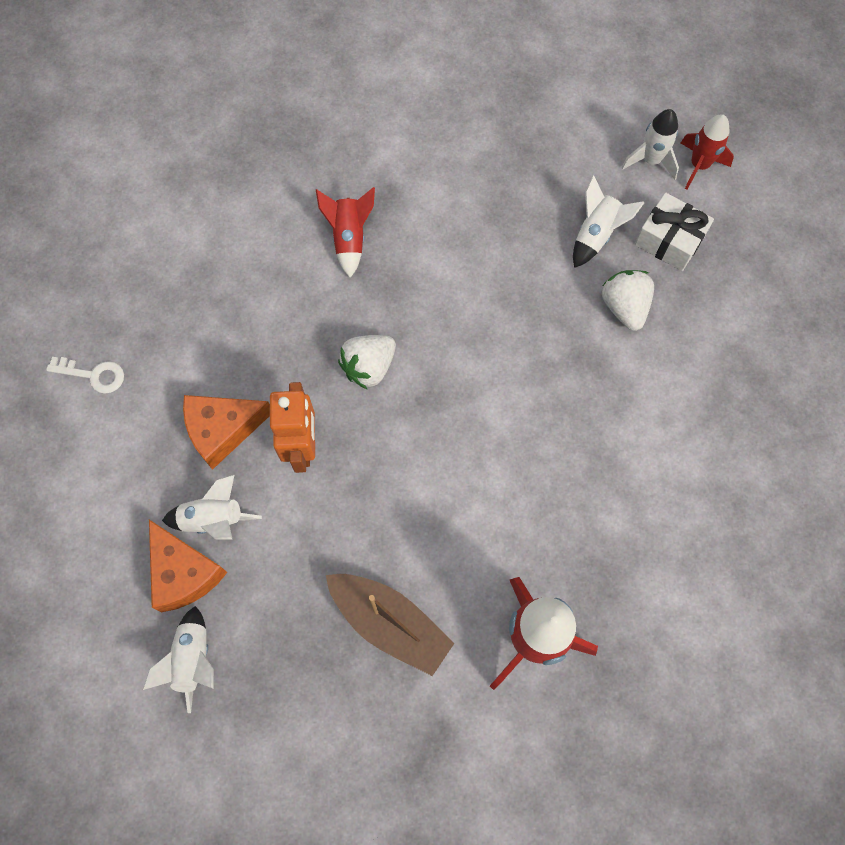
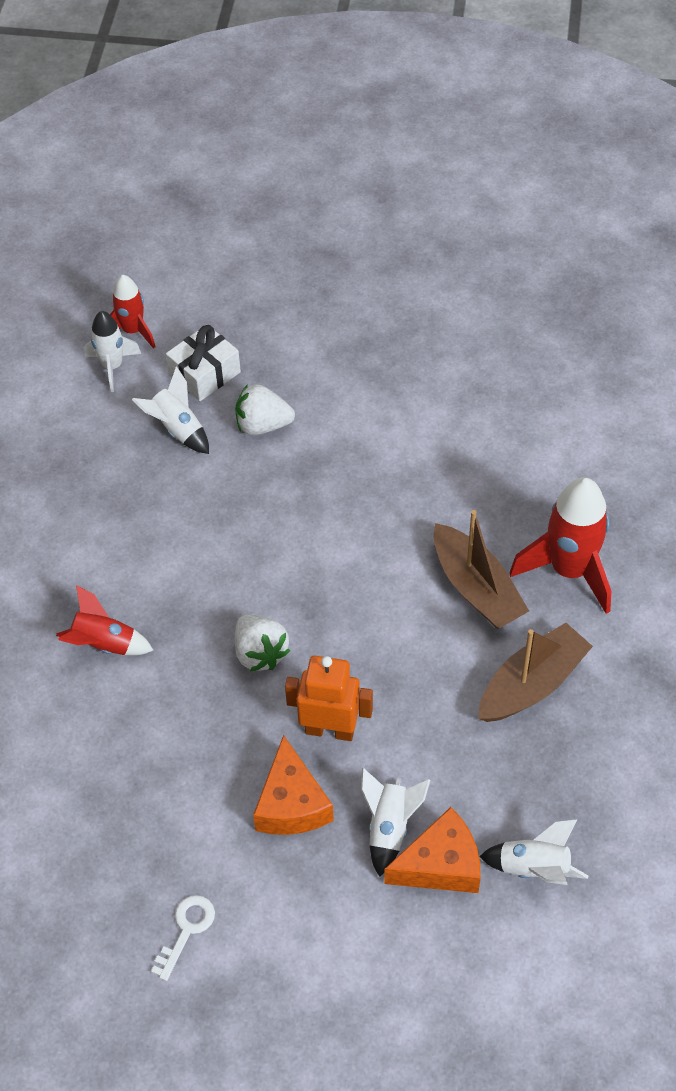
camera: 75 degrees left, 15 degrees down
(487, 548) = (476, 588): none -> brown boat

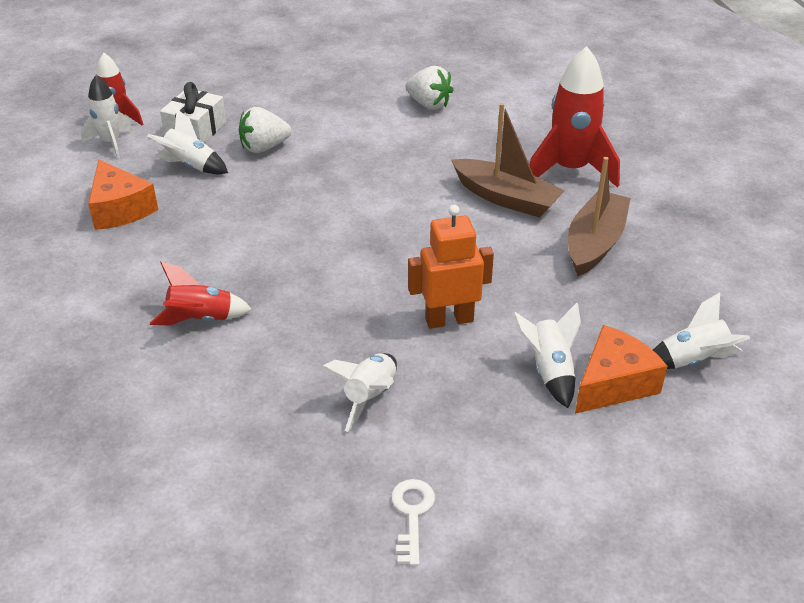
camera: 25 degrees left, 15 degrees down
(212, 793) = (370, 397): none -> white rocket
(260, 653) = (352, 286): white strawberry -> white strawberry (429, 104)
(291, 804) = (450, 382): orange cheese -> orange cheese (120, 209)

